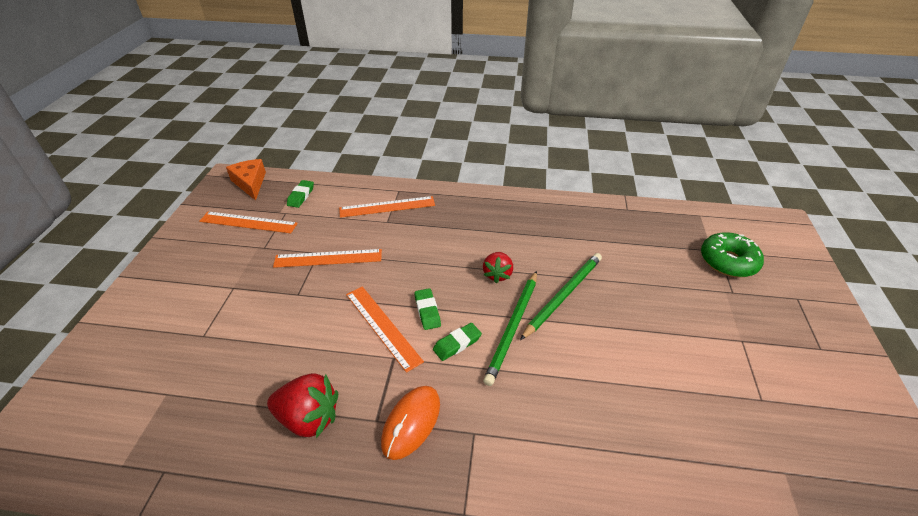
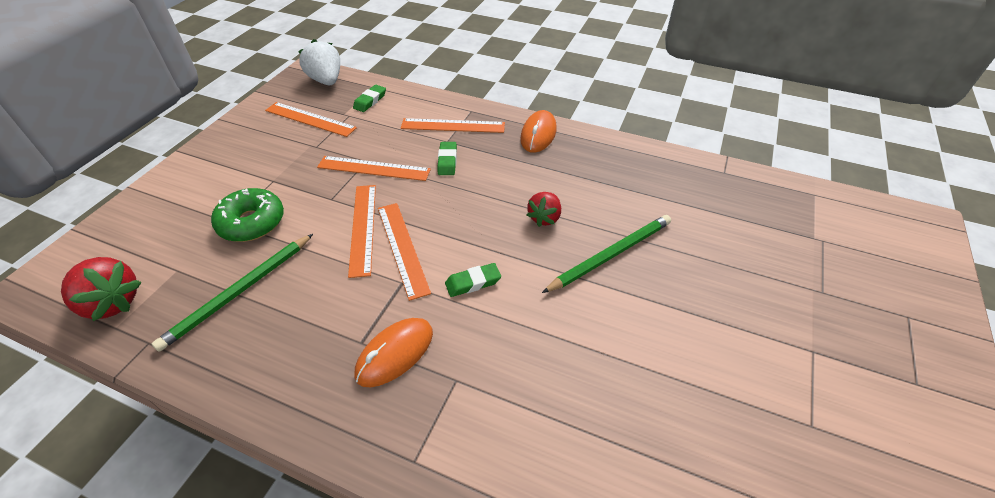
camera: 15 degrees right, 5 degrees up
(250, 183) = (326, 80): orange cheese -> white strawberry
(309, 418) = (296, 324): red strawberry -> red strawberry (112, 302)
(339, 315) = (363, 228): none -> orange ruler
(427, 311) = (454, 242): green eraser -> green eraser (447, 161)
(465, 202) = (538, 134): none -> orange mouse
(513, 327) = (540, 278): green pencil -> green pencil (239, 292)
(728, 261) = (831, 255): green donut -> green donut (252, 222)

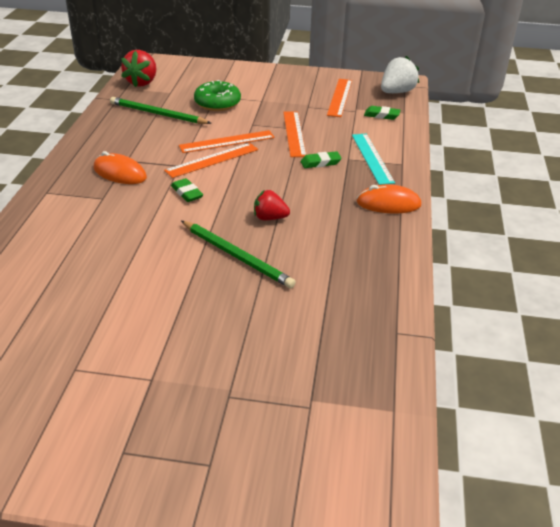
camera: 75 degrees right, 10 degrees down
(453, 125) = (372, 158): orange ruler -> turquoise ruler

